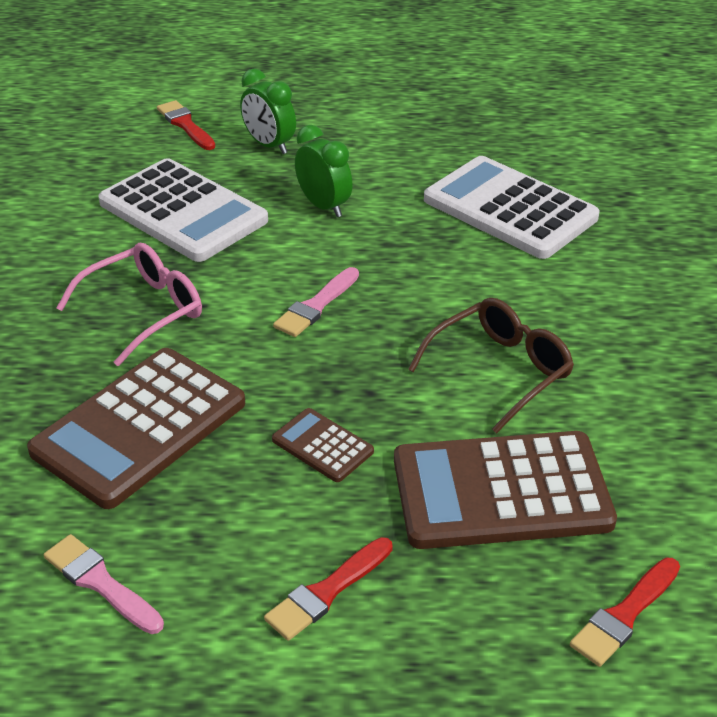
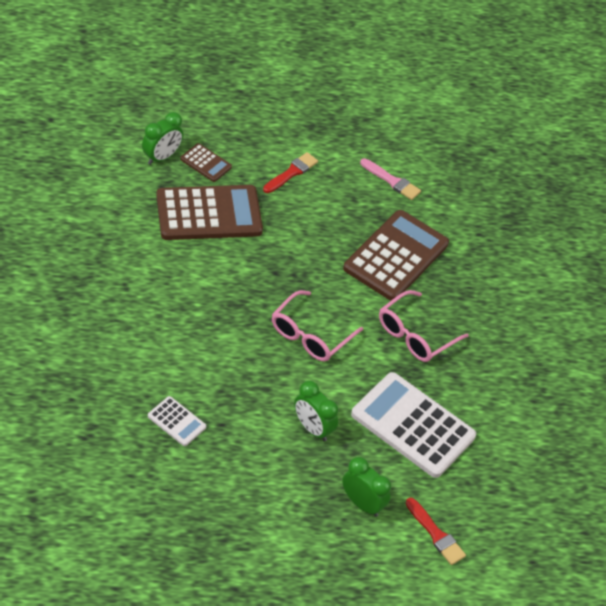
camera: 170 degrees right, 10 degrees up
(316, 306) = (310, 335): pink brush -> pink glasses
(322, 446) = (299, 242): brown calculator -> brown calculator (206, 163)
(500, 371) = (200, 283): brown glasses -> none
(510, 209) = (176, 421): white calculator -> white calculator, size x0.47
(624, 615) = (161, 157): red brush -> green clock

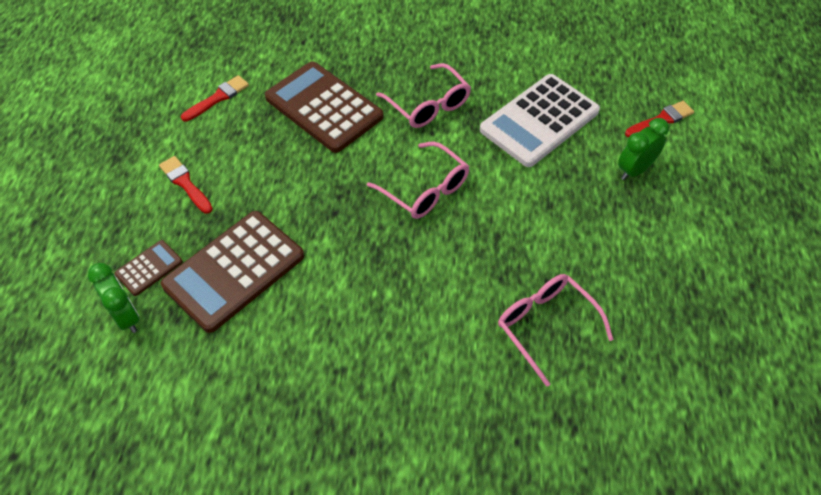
camera: 75 degrees left, 5 degrees up
(176, 421) = (545, 326): white calculator -> pink glasses
(209, 214) = (234, 271): brown calculator -> brown calculator turned 135 degrees counterclockwise
(312, 428) = (547, 200): green clock -> none
(392, 181) = (218, 98): pink brush -> red brush

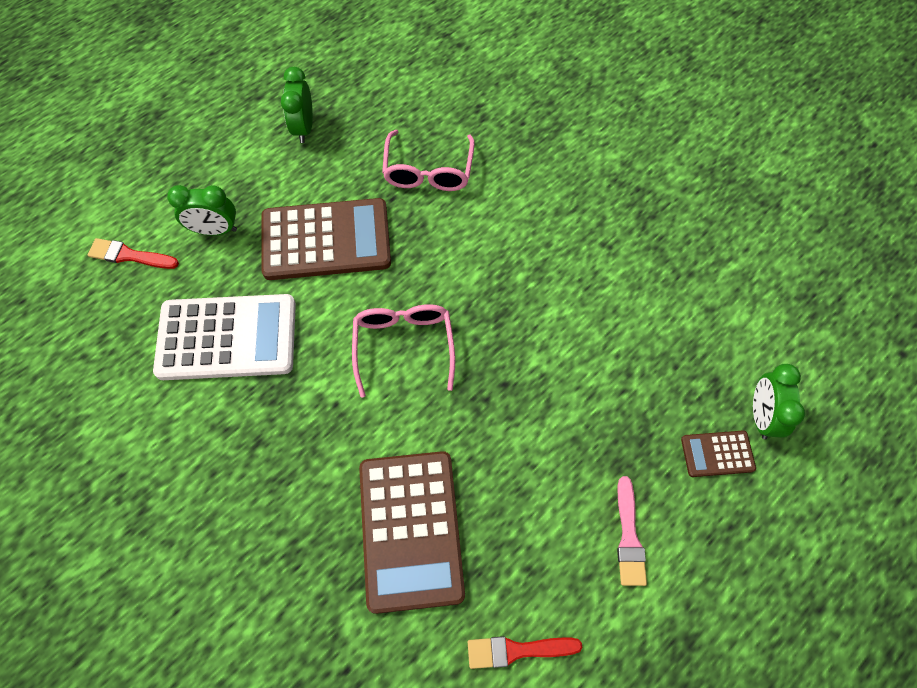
camera: 140 degrees left, 10 degrees up
(185, 183) = (629, 537): red brush -> pink brush
(234, 271) = (638, 391): brown calculator -> brown calculator (326, 240)
(428, 105) = (304, 442): pink glasses -> none
(684, 287) = (304, 128): none -> green clock

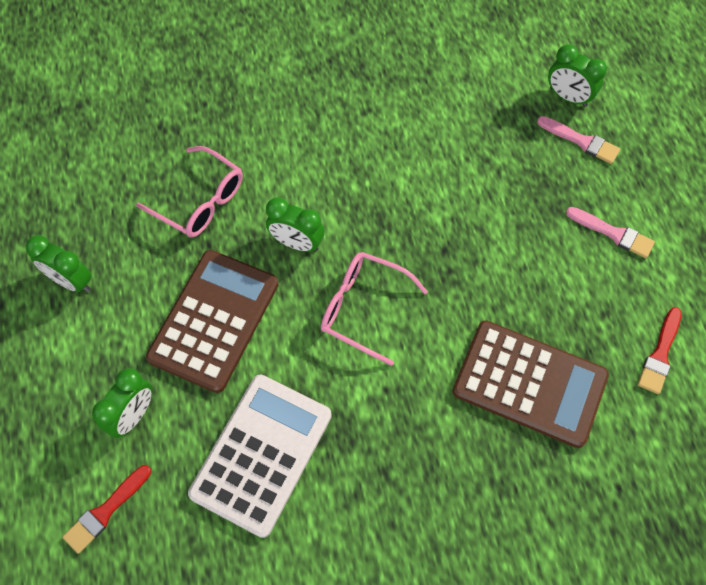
camera: 60 degrees left, 0 degrees up
(434, 261) = (297, 243): none -> green clock
(717, 454) = (581, 141): brown calculator -> pink brush

